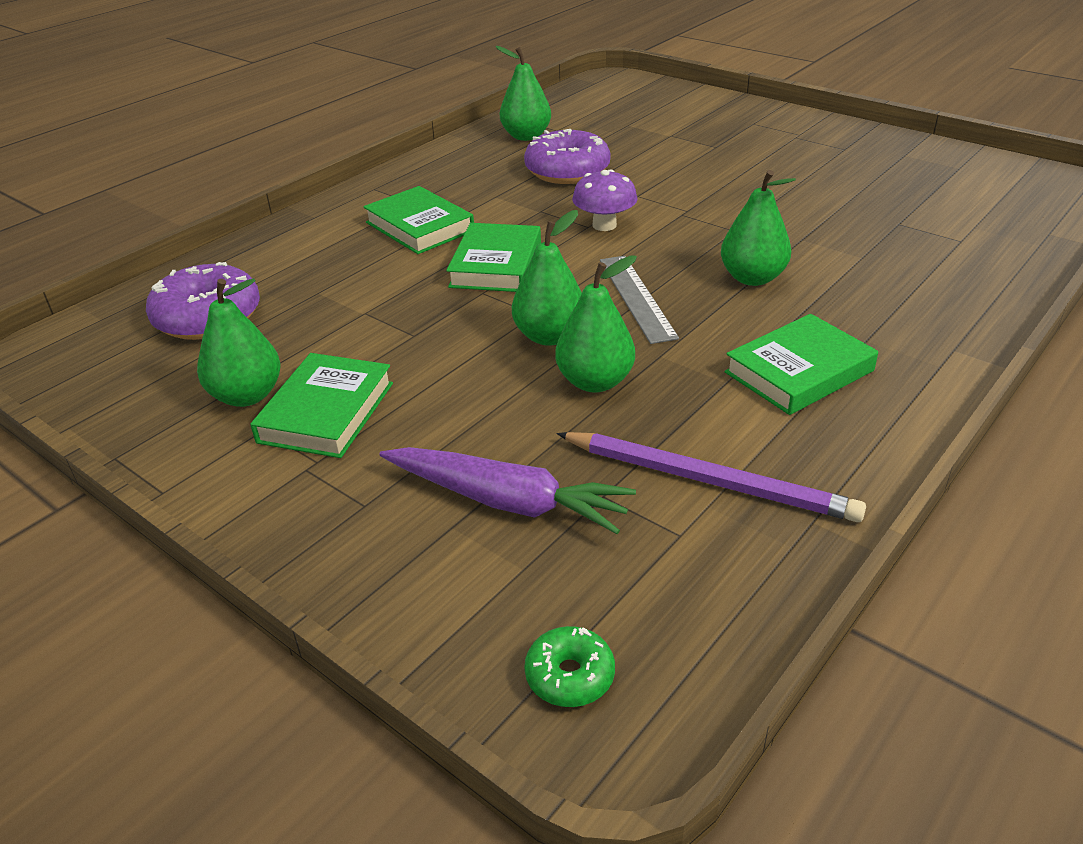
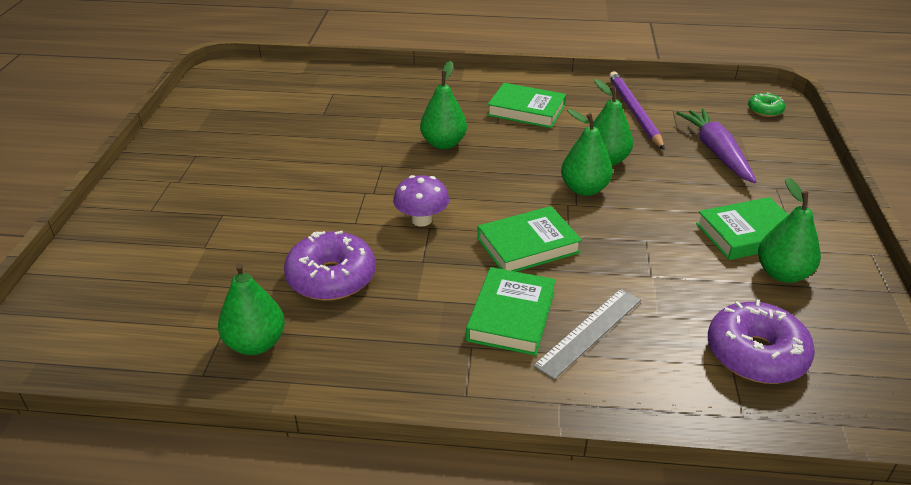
camera: 125 degrees left, 0 degrees up
(636, 297) = (508, 174): grey ruler -> grey ruler (589, 332)

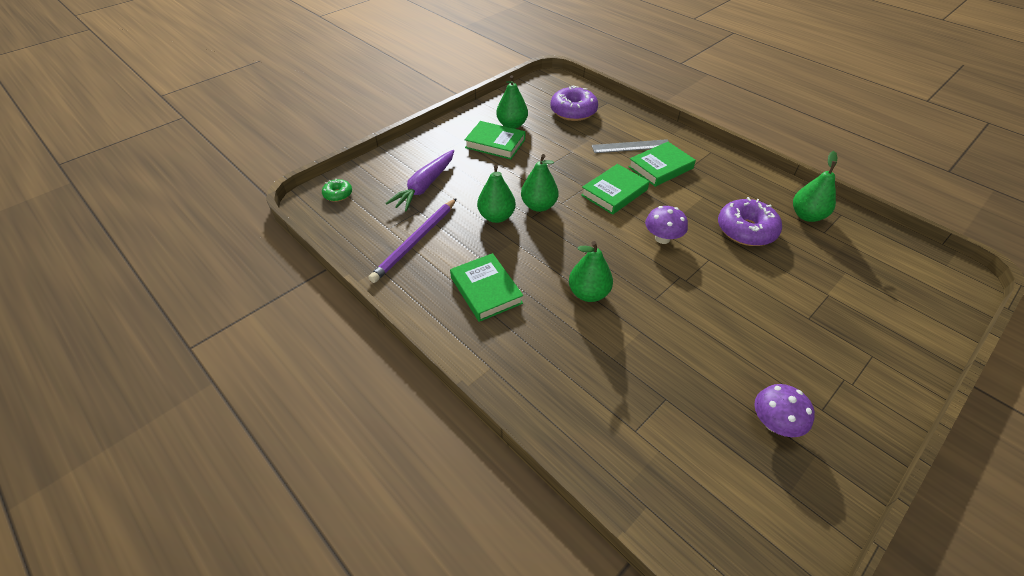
camera: 140 degrees left, 10 degrees up
(233, 133) = (774, 423): none -> purple mushroom
(528, 245) = (614, 192): green book -> green book turned 60 degrees counterclockwise

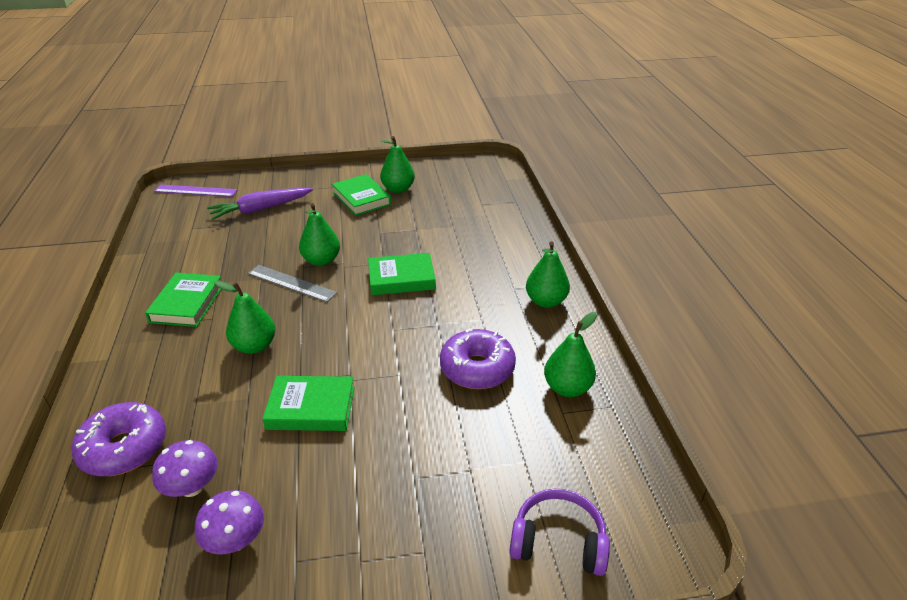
camera: 35 degrees right, 10 degrees down
(338, 194) = (196, 191): green donut -> purple ruler
(415, 241) = (195, 246): purple pencil -> none
(496, 217) = (277, 254): green pear -> green pear (546, 301)
(573, 111) = (470, 197): purple donut -> purple donut (124, 448)
(631, 146) = (479, 247): grey ruler -> grey ruler (291, 283)
(660, 167) = (478, 276): green book -> green book (311, 408)
(662, 238) = (384, 335): purple mushroom -> purple mushroom (192, 487)
(919, 306) = (558, 541): none -> purple headphones

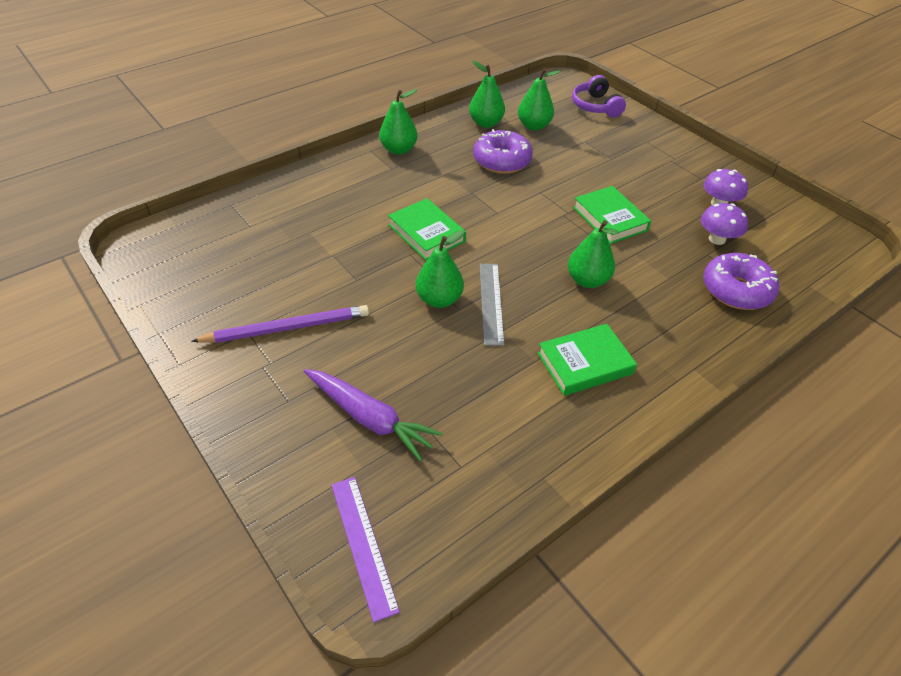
camera: 120 degrees left, 10 degrees up
(361, 198) = (287, 328): green book -> purple pencil
(398, 189) = (245, 304): green pear -> green pear (534, 126)

